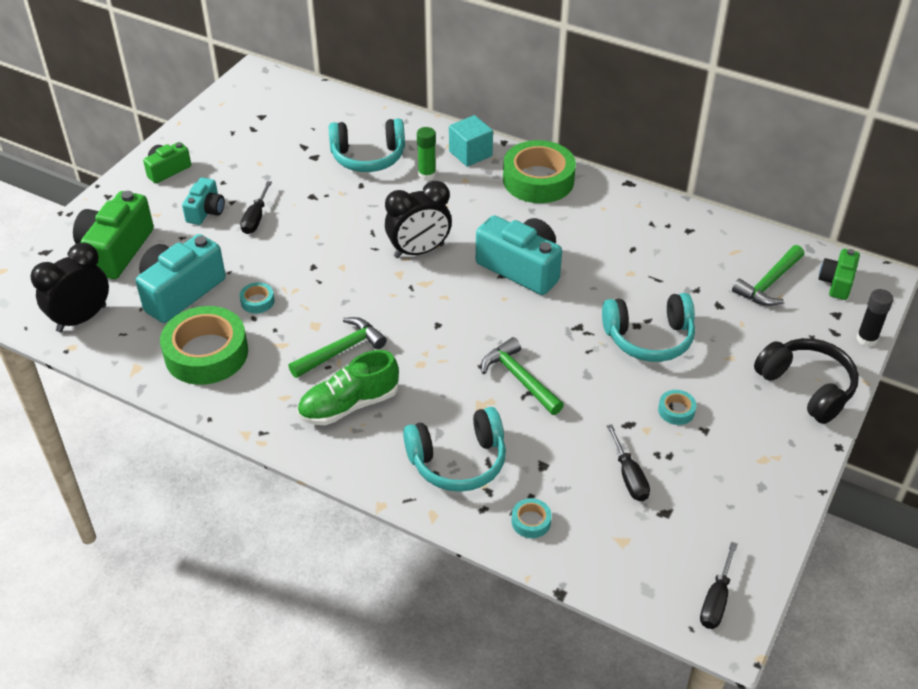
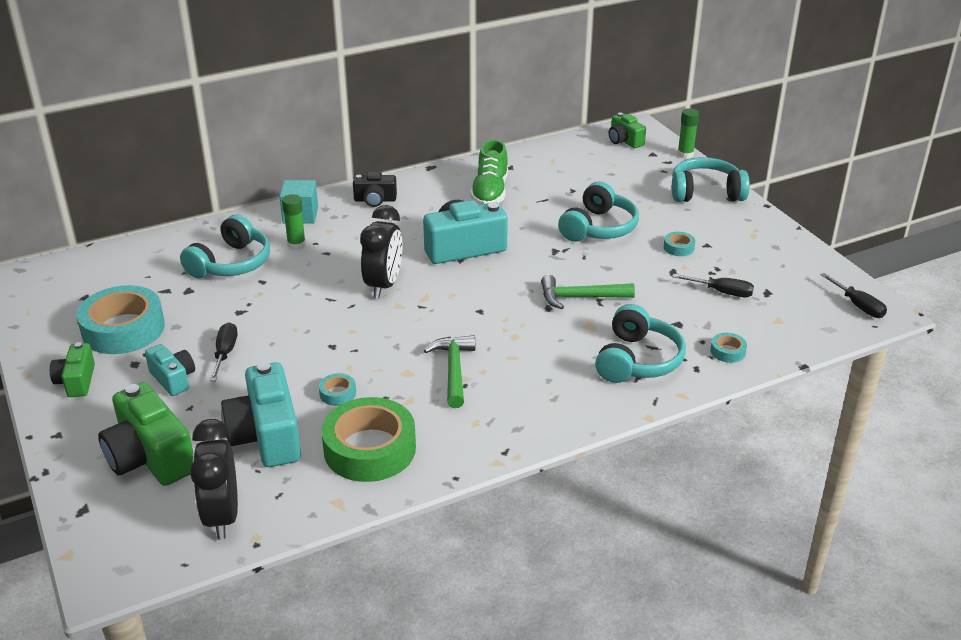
camera: 55 degrees left, 10 degrees down
(241, 155) = (123, 329): none -> turquoise tape
(256, 218) = (225, 353): black screwdriver -> black screwdriver turned 135 degrees counterclockwise
(349, 405) = (522, 391): green shoe -> green shoe (490, 192)
(538, 180) = (375, 200): green tape -> black camera
(769, 283) = (597, 162): green hammer -> none
(806, 387) = (705, 192): black headphones -> turquoise headphones
(866, 339) = (685, 154): black glue stick -> green glue stick

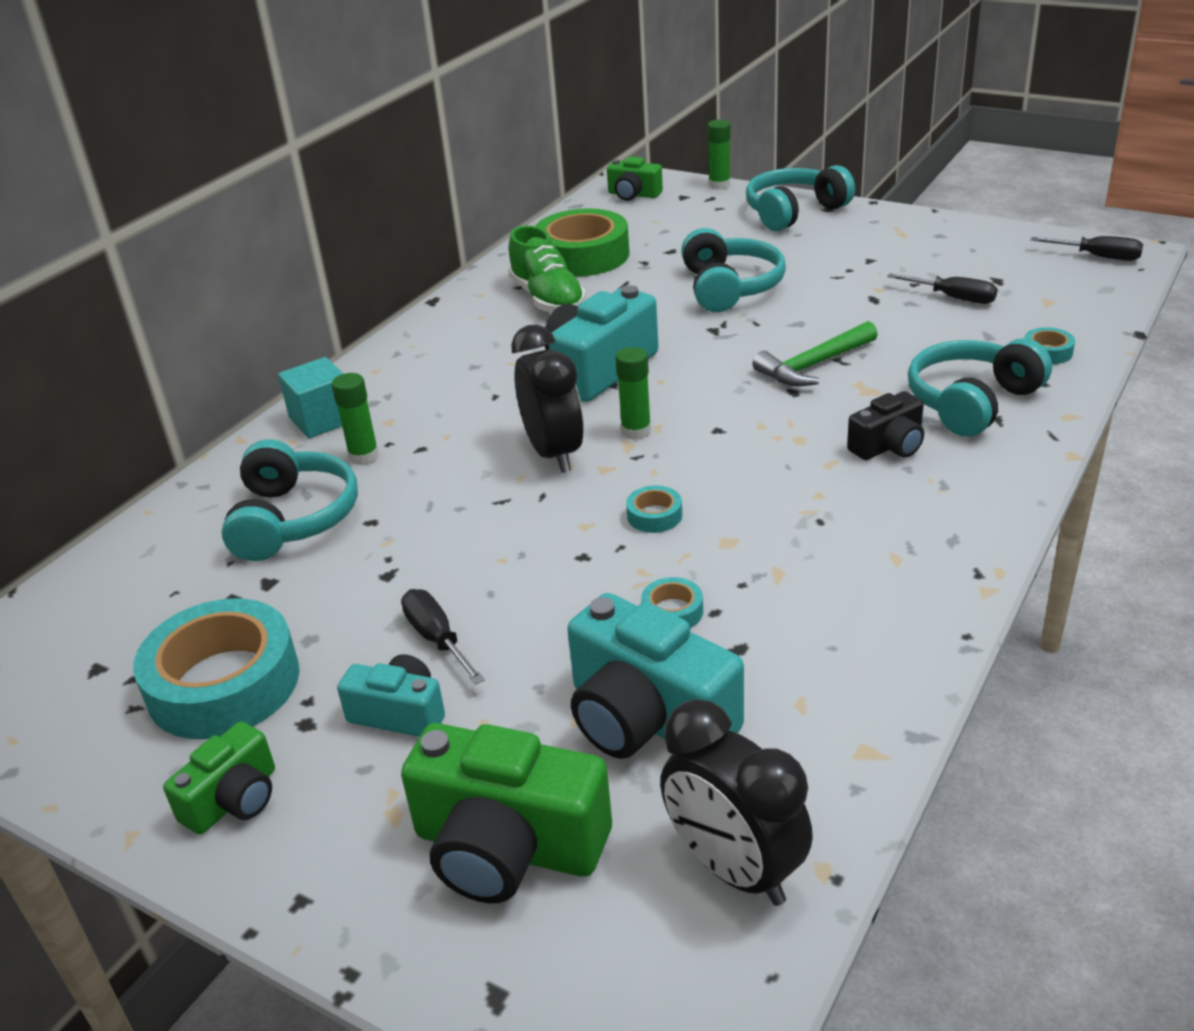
camera: 30 degrees left, 0 degrees up
(76, 381) = (234, 800): green camera -> green camera turned 105 degrees counterclockwise
(370, 449) = (812, 659): green tape -> green tape (582, 255)
(375, 200) = (407, 362): black camera -> black camera (888, 446)
(438, 292) = (636, 431): none -> green glue stick
(454, 370) = (783, 510): green hammer -> none
(637, 360) = (972, 402): turquoise headphones -> turquoise headphones turned 120 degrees counterclockwise
(678, 247) = (845, 273): turquoise tape -> turquoise tape (654, 515)
(721, 292) = (953, 298): black screwdriver -> black screwdriver turned 45 degrees clockwise

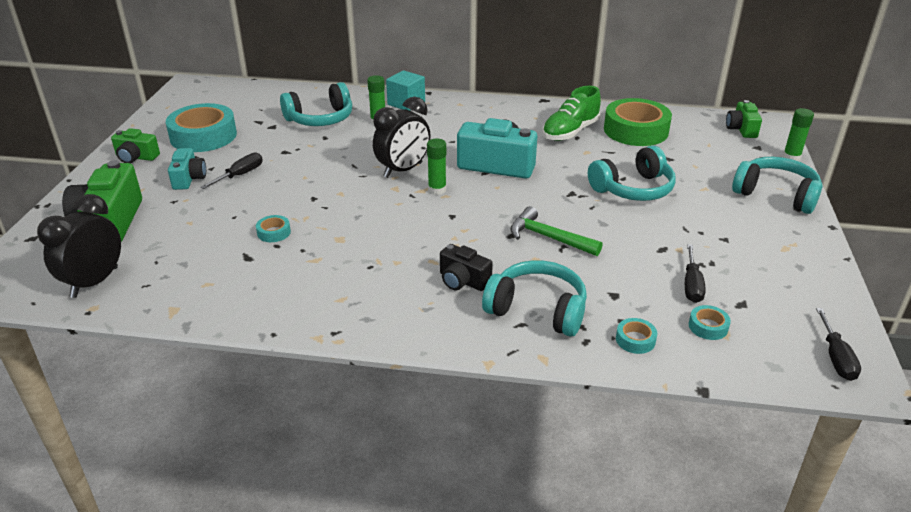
camera: 65 degrees right, 0 degrees up
(647, 718) = (192, 241): turquoise camera -> none
(654, 515) = (356, 211): turquoise tape -> turquoise tape (708, 326)

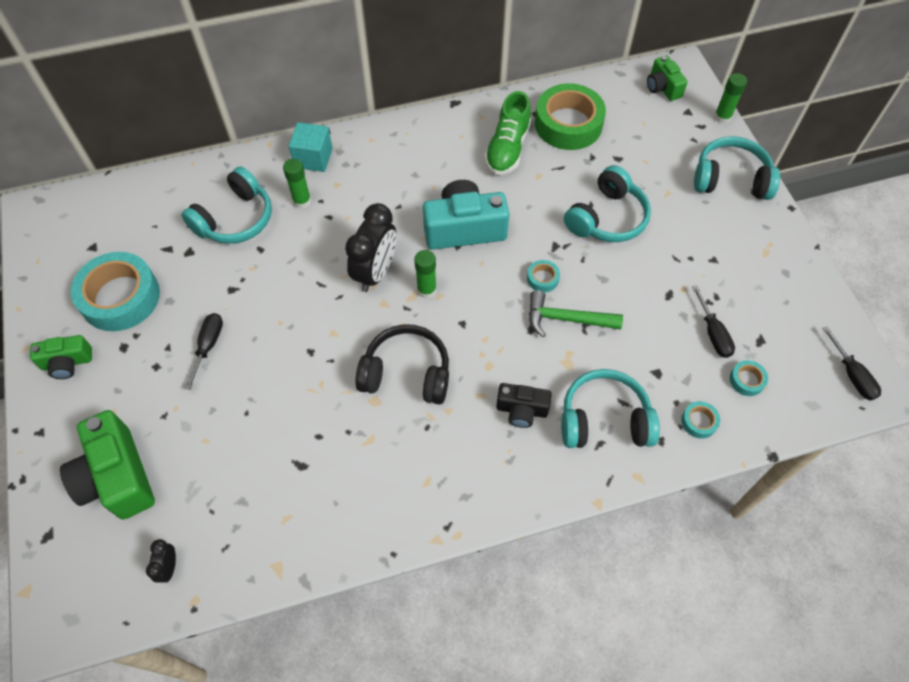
camera: 25 degrees left, 25 degrees up
(94, 282) = (169, 567): black clock -> black clock, size x0.47
(189, 178) = (155, 374): turquoise camera -> none
(274, 232) = (303, 419): turquoise tape -> turquoise tape (542, 278)
(380, 231) = (406, 373): none -> black headphones

